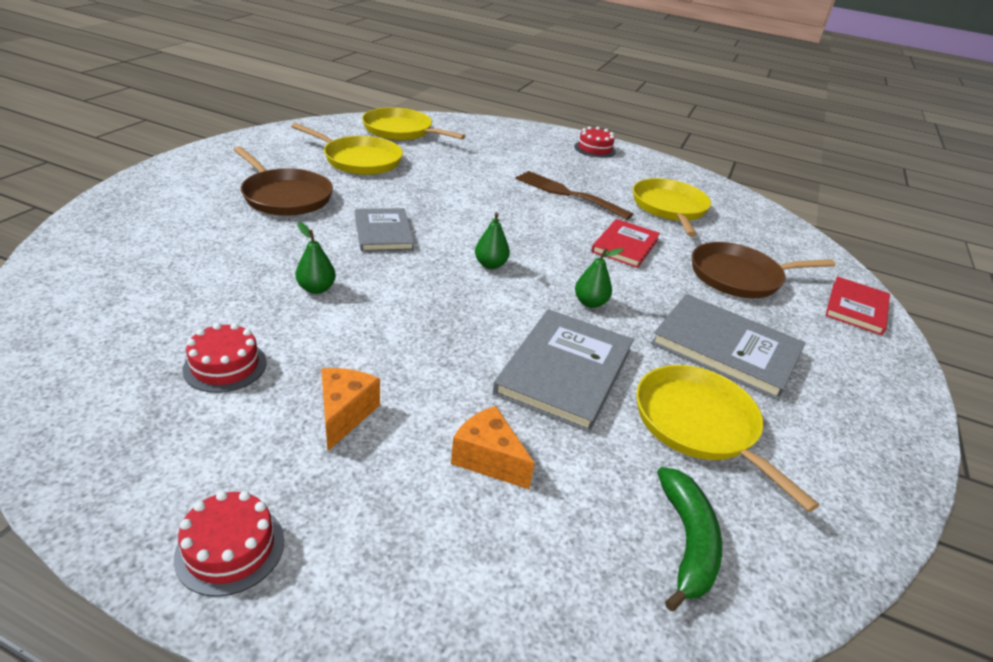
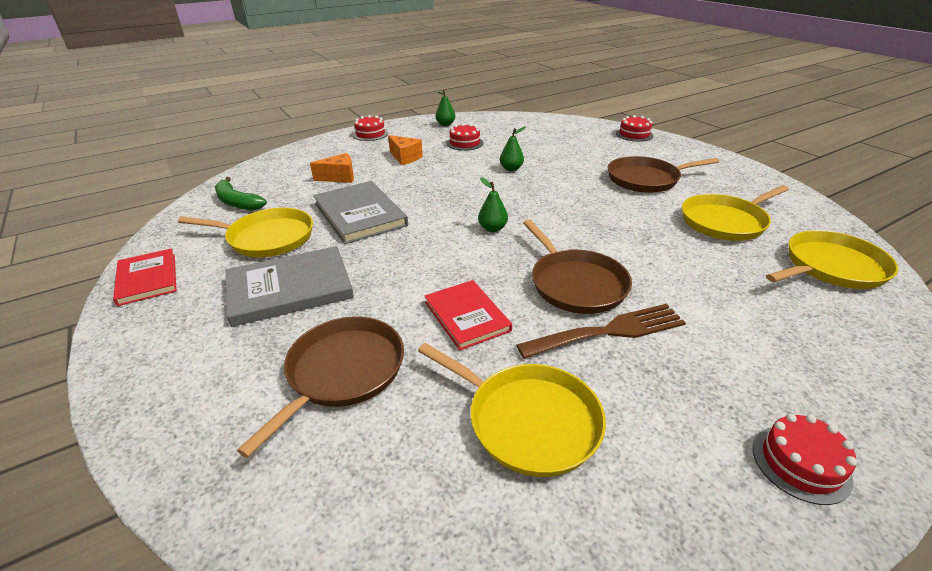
camera: 130 degrees right, 0 degrees up
(109, 214) = (634, 134): none -> red cake
(383, 232) = (569, 201): grey book -> none
(530, 211) = (575, 284): none -> brown pan
(590, 303) = (406, 252): green pear -> green pear (445, 124)
(856, 308) = (190, 442): red book -> red book (147, 279)

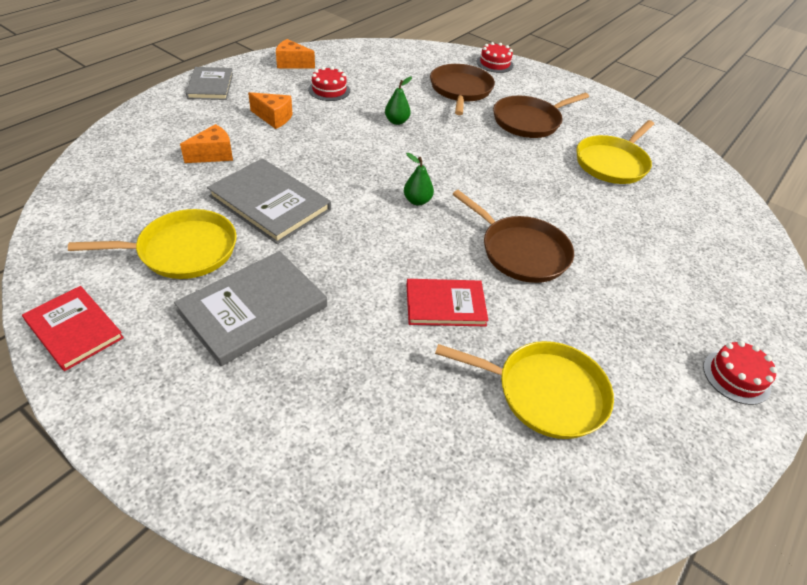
camera: 25 degrees left, 10 degrees up
(237, 202) = (109, 207): green banana -> none
(342, 372) = (366, 388): brown pan -> brown pan (460, 90)
(370, 134) = (210, 86): red cake -> grey book
(445, 124) = (292, 64): green pear -> orange cheese
(467, 316) = (445, 304): red book -> red book turned 45 degrees counterclockwise
(609, 331) = (568, 295): brown fork -> none
(831, 267) = (703, 199): yellow pan -> none

